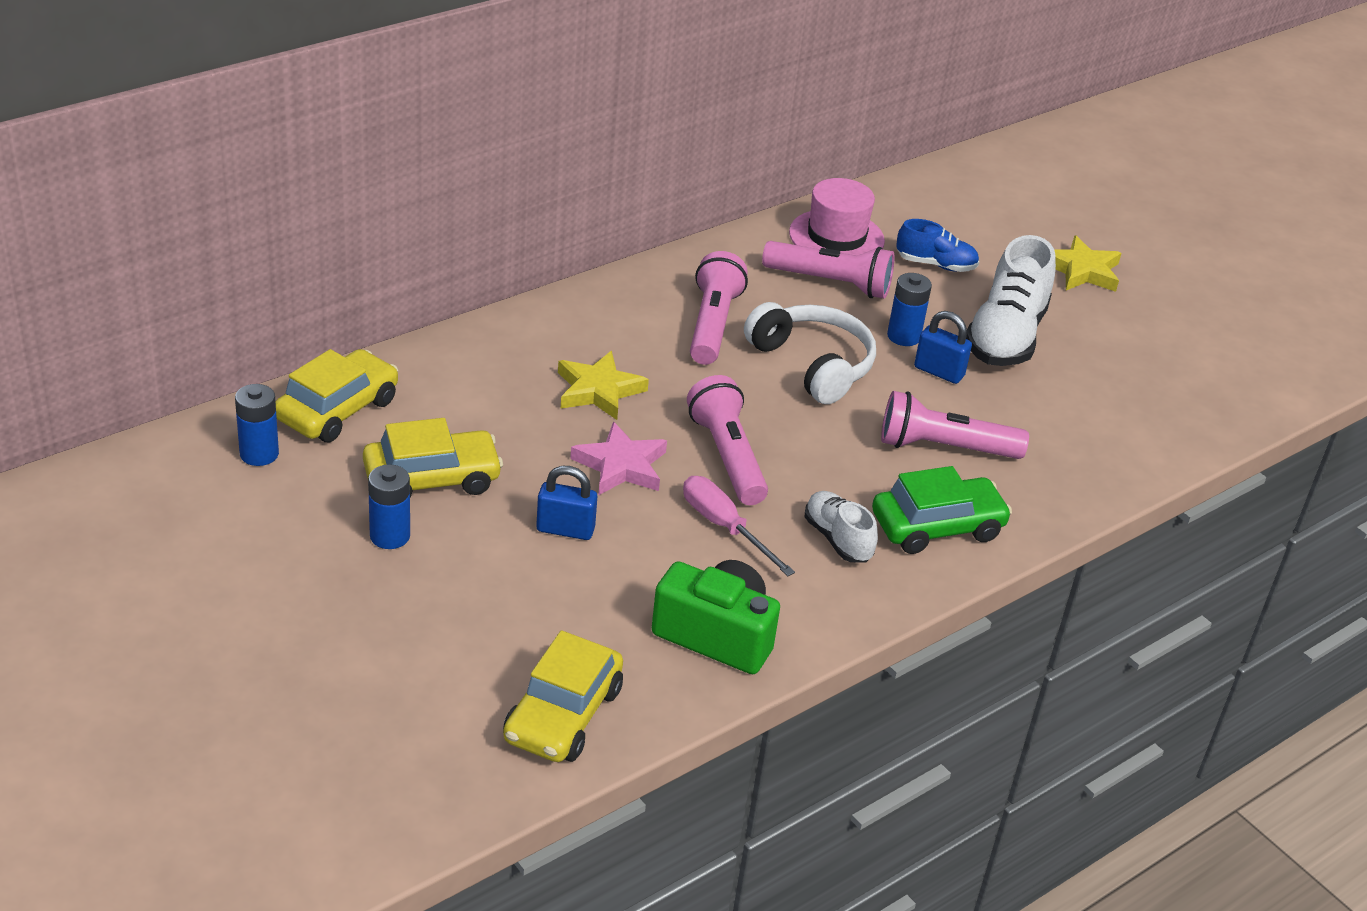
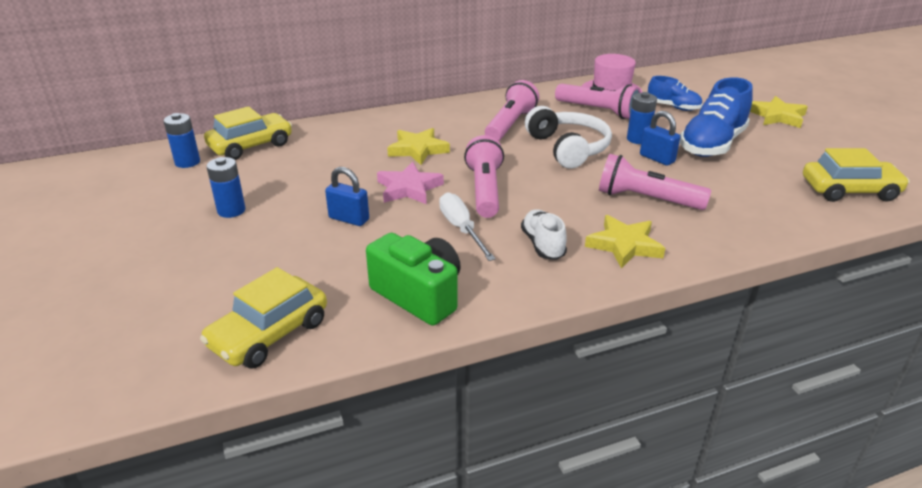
camera: 20 degrees right, 5 degrees down
(432, 479) = (281, 184): yellow car -> yellow car (849, 190)
(724, 527) = (461, 229): pink screwdriver -> white screwdriver
(937, 527) = (624, 245): green car -> yellow star
(1005, 337) = (712, 144): white shoe -> blue shoe

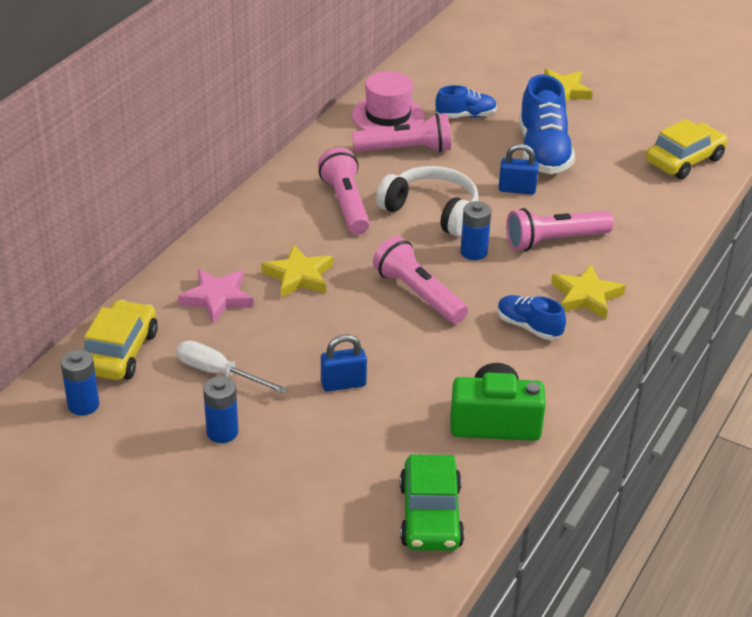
camera: 40 degrees left, 5 degrees up
(269, 334) = (430, 516): yellow car -> green car
(409, 188) = (351, 325): pink star -> pink star (217, 298)
(461, 229) = (449, 344): white screwdriver -> white screwdriver (219, 373)
(543, 245) = (528, 327): white shoe -> blue shoe
(638, 139) = (478, 172): blue battery -> blue battery (473, 252)

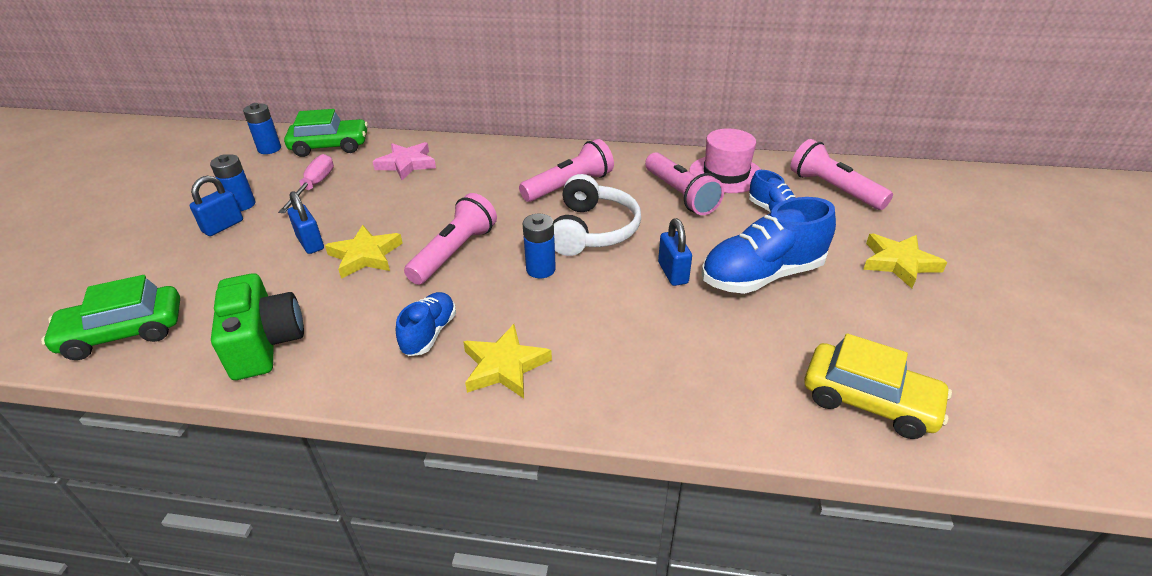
camera: 70 degrees right, 0 degrees up
(120, 352) = (330, 146): yellow car -> green car
(219, 373) = (314, 186): white screwdriver -> pink screwdriver
(264, 448) = (223, 226): none -> blue padlock
(299, 276) = (452, 189): yellow star -> yellow star (365, 256)
(554, 240) = (597, 319): pink flashlight -> pink flashlight (833, 189)

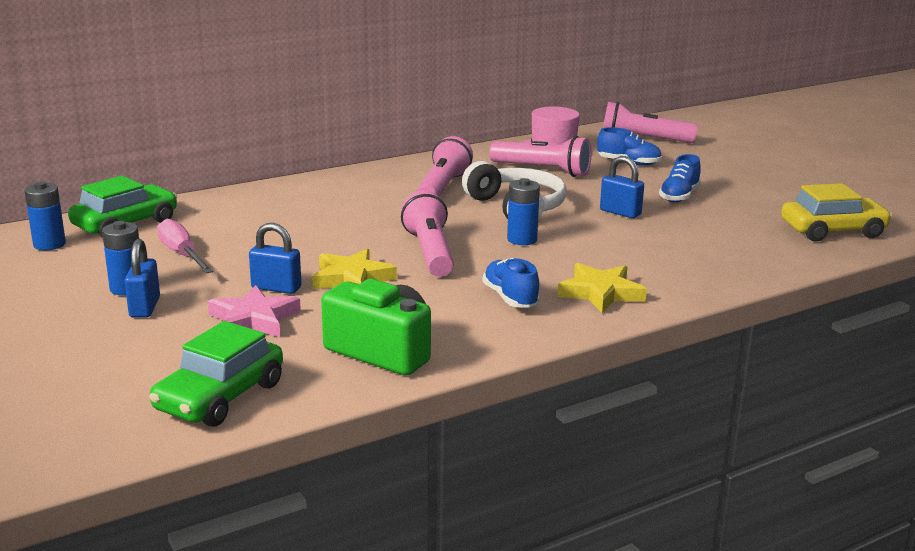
camera: 40 degrees left, 15 degrees down
(406, 164) = (250, 214): pink star -> pink star (253, 319)
(761, 276) = (679, 196): blue shoe -> blue shoe, size x0.56
(899, 263) = (746, 166): yellow star -> none

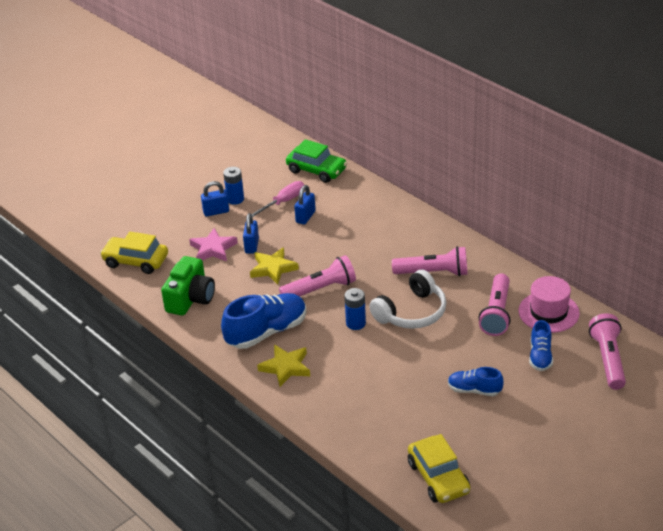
camera: 80 degrees right, 15 degrees up
(49, 244) = (279, 157): blue battery -> none
(220, 397) = (136, 261): green car -> yellow car
(510, 298) = (266, 332): blue shoe -> blue shoe, size x1.79
(620, 212) = (425, 362): blue padlock -> blue padlock (305, 217)

